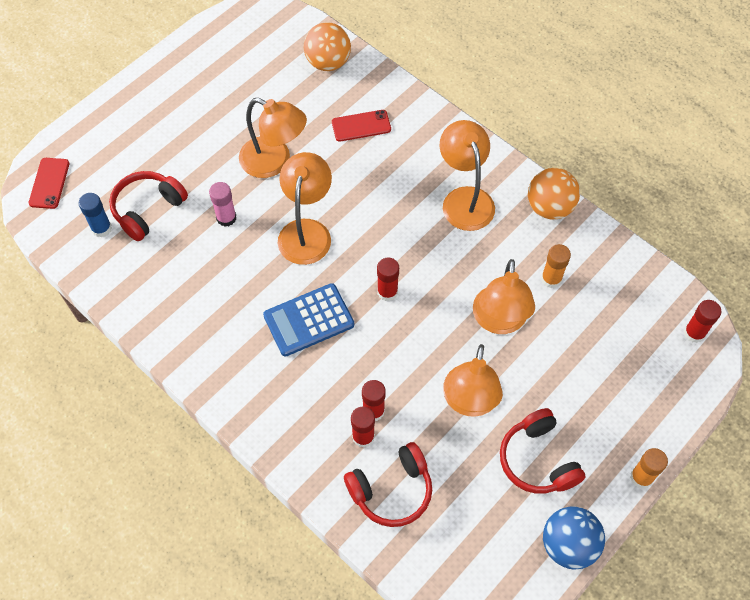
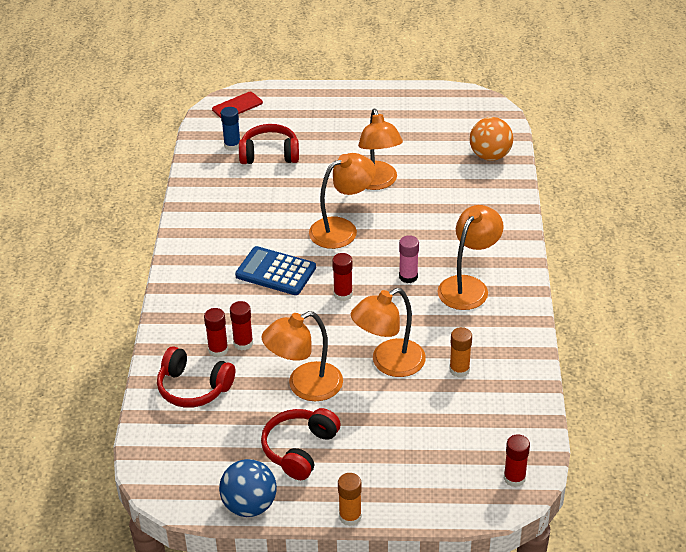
camera: 50 degrees right, 20 degrees down
(226, 218) = (306, 189): pink glue stick -> pink glue stick (408, 277)
(361, 126) = (460, 202): red phone -> none
(549, 207) = (520, 333): orange ball -> none

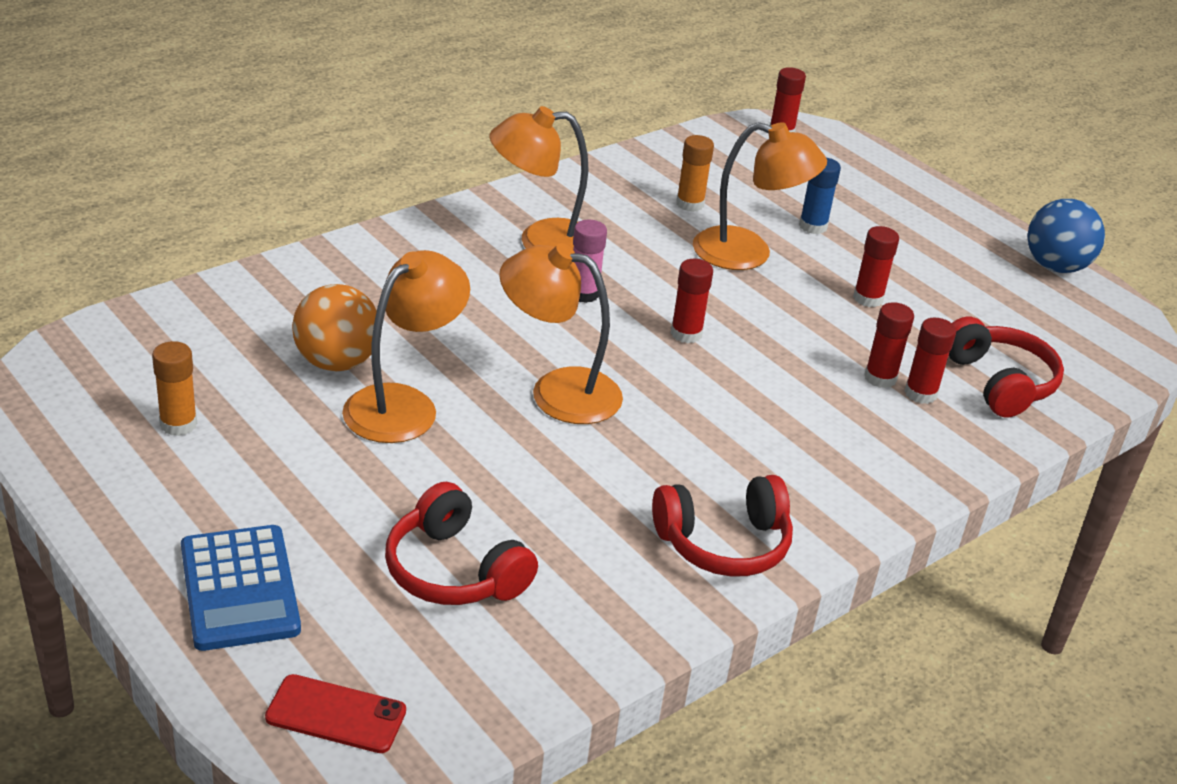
camera: 135 degrees left, 5 degrees down
(232, 145) = (479, 640): blue glue stick -> blue glue stick (813, 226)
(275, 272) = (724, 414): blue calculator -> blue calculator (239, 588)
(299, 449) = (948, 265): red headphones -> red headphones (724, 543)
(305, 386) = (868, 298): orange lamp -> red glue stick
(350, 516) = (966, 203): orange glue stick -> orange glue stick (178, 424)
(490, 156) = (213, 317): orange ball -> orange ball (336, 362)

